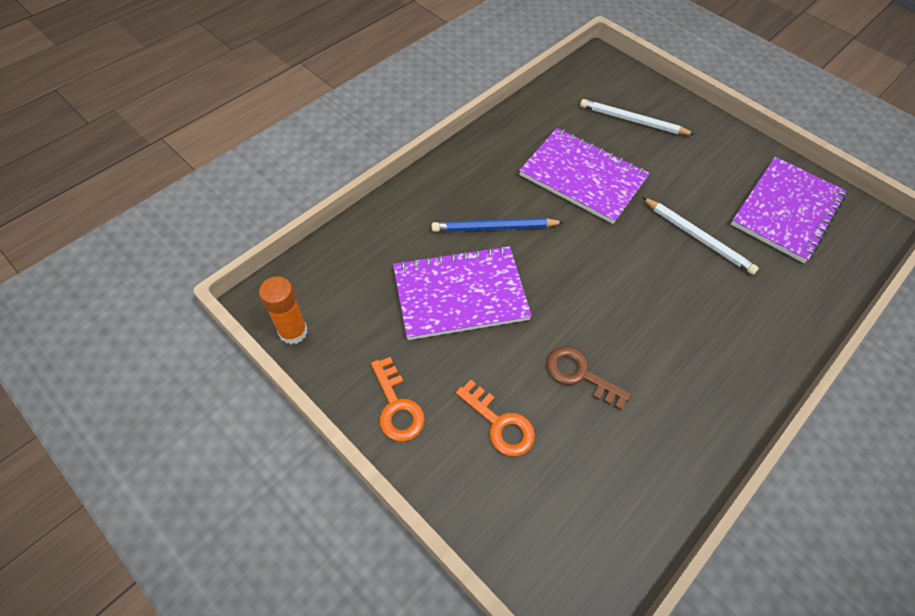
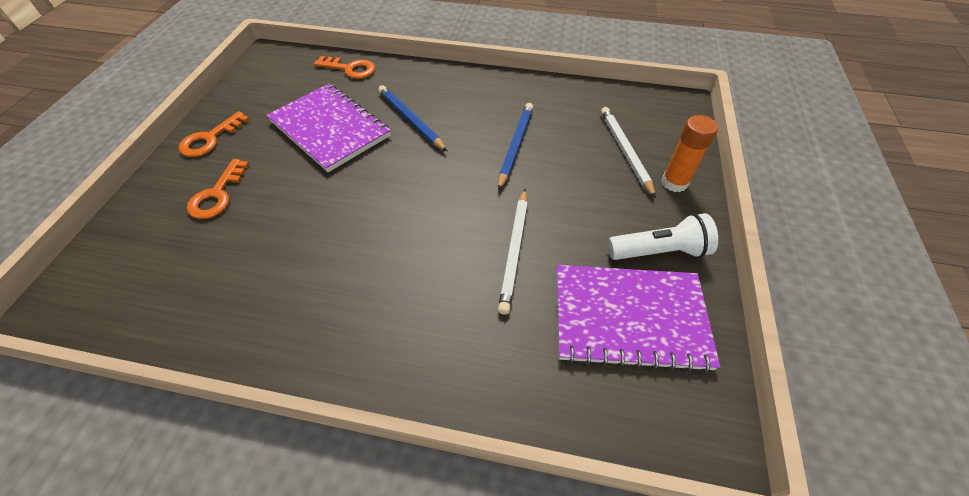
camera: 60 degrees right, 5 degrees down
(293, 331) = (249, 73): orange glue stick -> orange glue stick (674, 182)
(367, 238) = (350, 69): none -> orange key
(580, 375) = (289, 223): brown key -> none
(582, 177) = (515, 146): purple notebook -> blue pencil
(739, 163) = (659, 251): none -> white flashlight

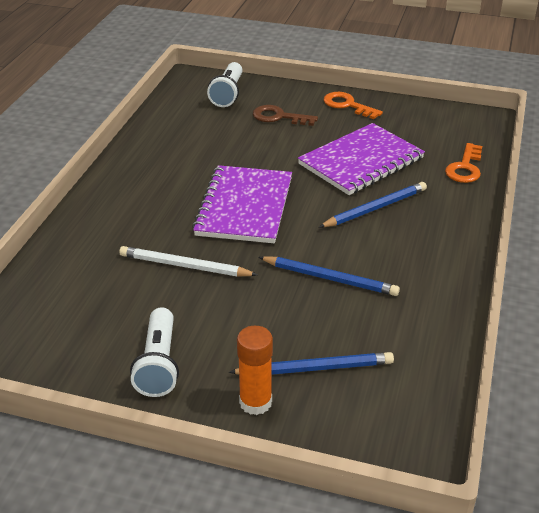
camera: 95 degrees right, 15 degrees down
(132, 252) = (228, 94): none -> white flashlight
(217, 195) = (279, 117): orange key -> brown key
(625, 151) = (315, 368): white pencil -> blue pencil
(629, 318) = (92, 327): purple notebook -> purple notebook (244, 206)

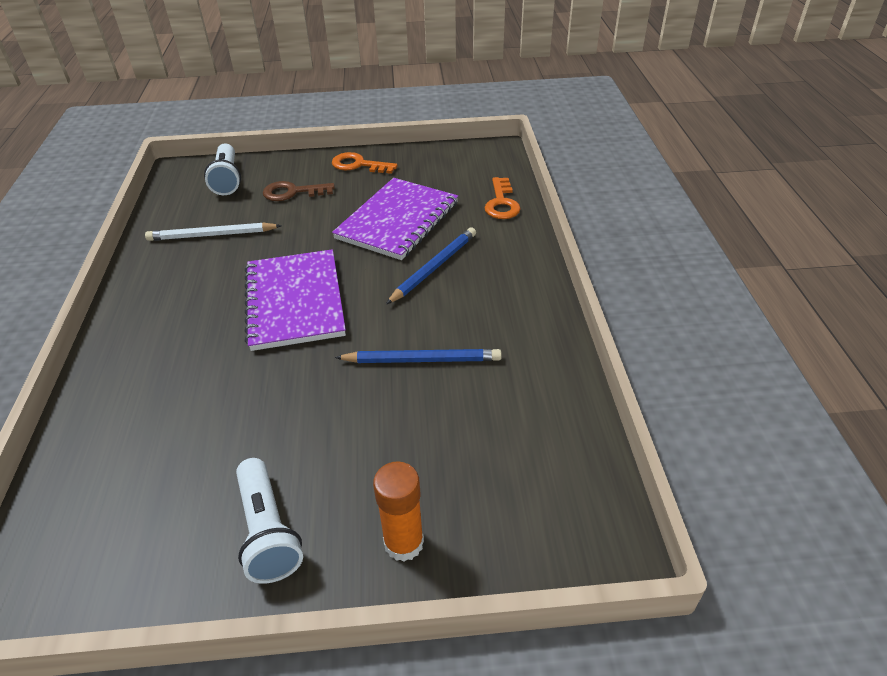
camera: 20 degrees left, 5 degrees up
(185, 266) = (253, 391): white pencil -> white pencil (212, 235)
(315, 368) = (452, 475): blue pencil -> none

